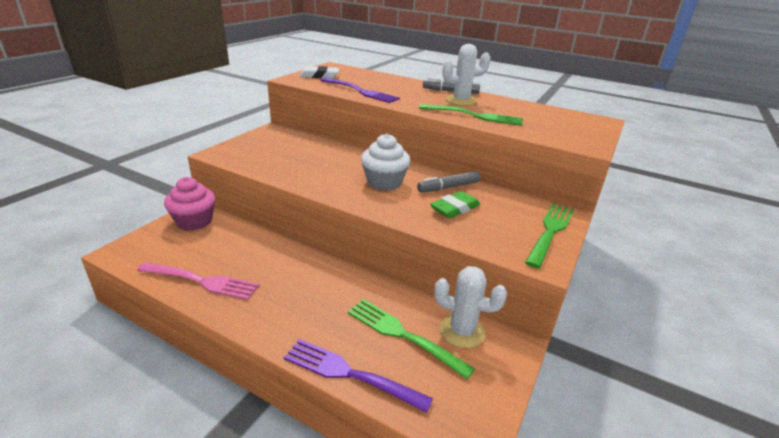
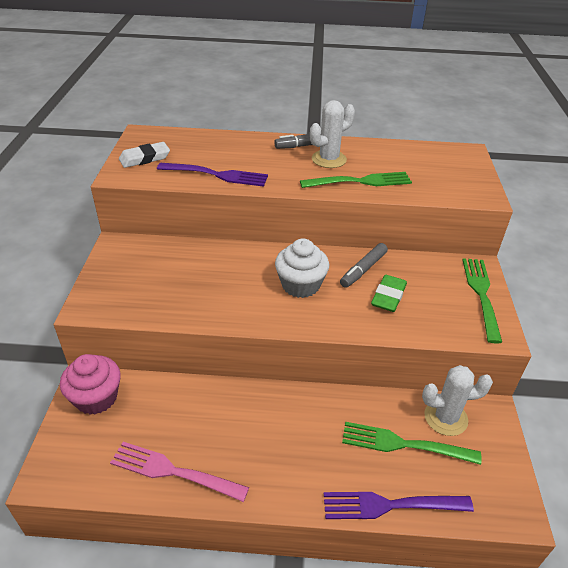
camera: 25 degrees left, 10 degrees up
(201, 281) = (174, 472): pink fork -> pink fork turned 150 degrees counterclockwise

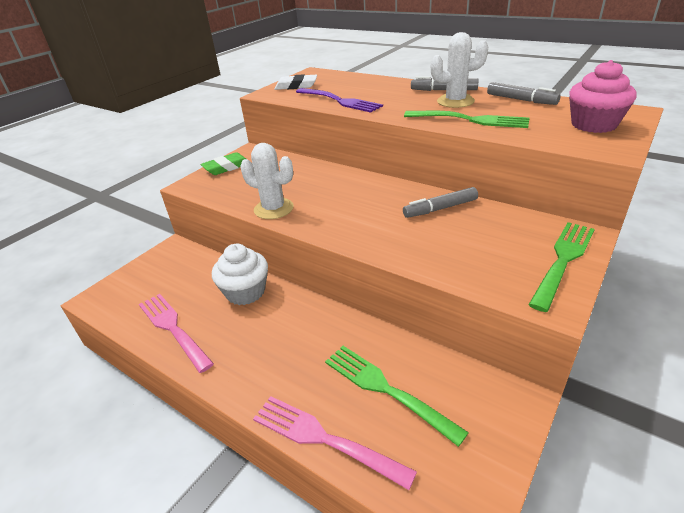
camera: 35 degrees right, 5 degrees down
(96, 398) = (171, 259): pink cupcake -> pink cupcake (593, 125)
(300, 285) = (366, 207): white cupcake -> white cupcake (245, 292)
(381, 149) = (521, 100): none -> grey marker
(388, 296) = (446, 235): green eraser -> green eraser (227, 167)
(391, 505) = (325, 439): purple fork -> pink fork
(445, 417) = (455, 383): white cactus -> white cactus (273, 209)

